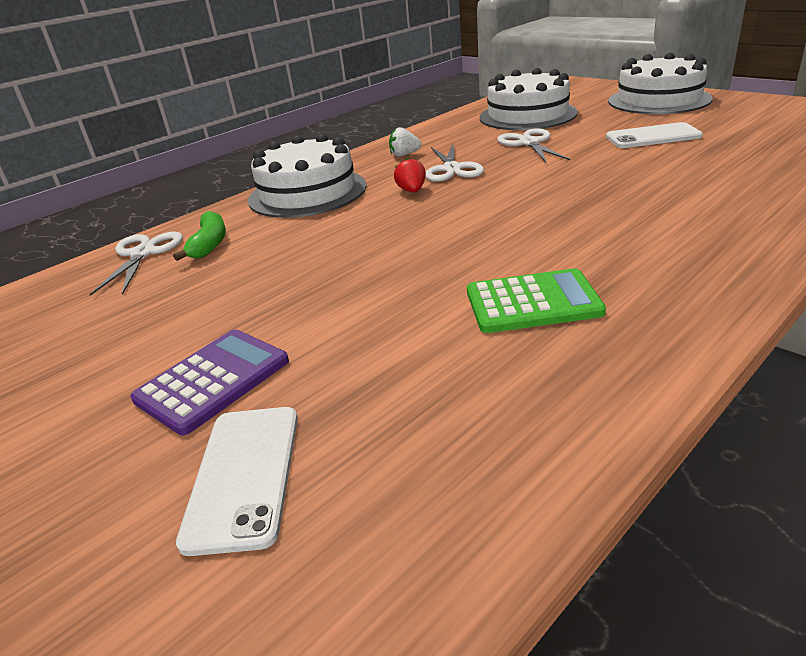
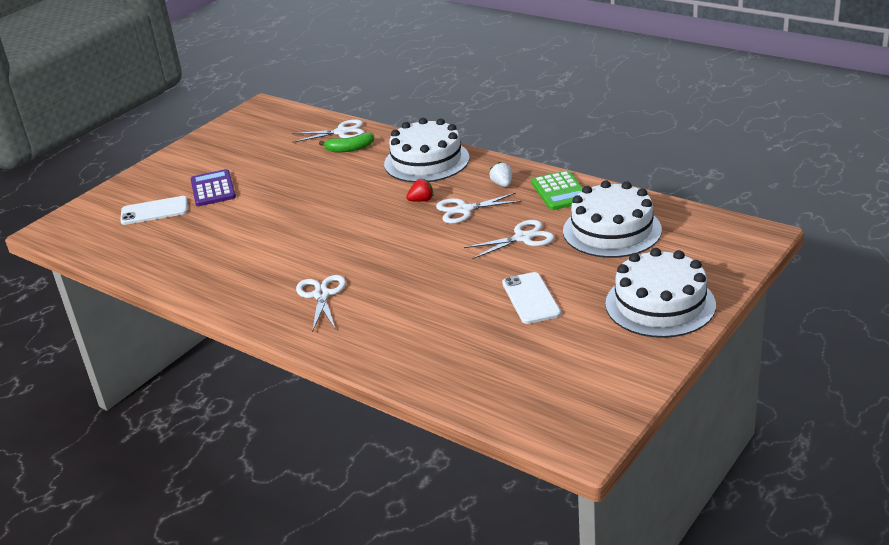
camera: 80 degrees right, 0 degrees up
(213, 380) = (213, 189): purple calculator -> purple calculator turned 135 degrees counterclockwise
(532, 302) = (257, 259): green calculator -> green calculator (560, 191)
(652, 240) = (322, 295): none -> white scissors

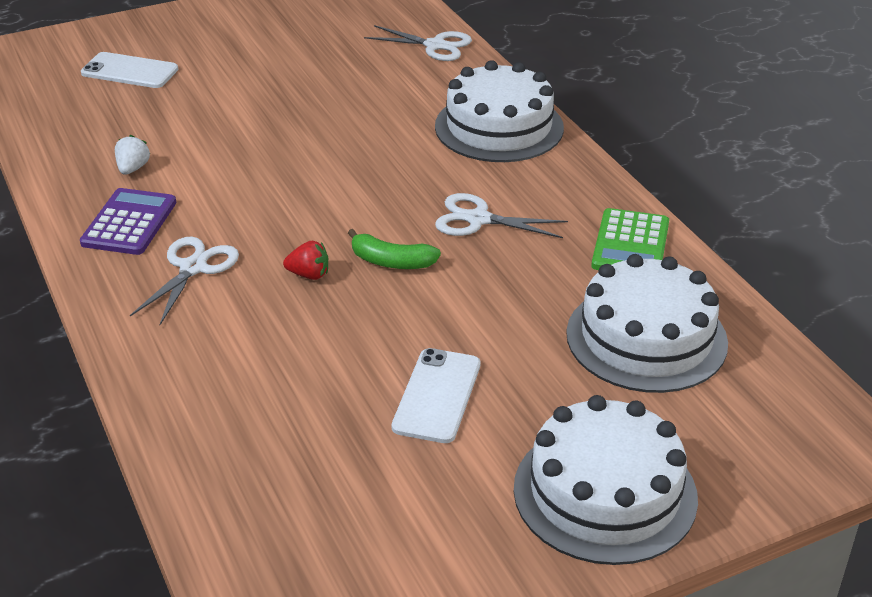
camera: 25 degrees right, 5 degrees up
(213, 189) = (218, 67): purple calculator -> purple calculator (129, 223)
(350, 149) = (422, 73): green banana -> green banana (391, 262)
(421, 200) = (438, 182): red strawberry -> red strawberry (309, 275)
(502, 184) = (563, 201): white strawberry -> white strawberry (133, 169)
(523, 238) = (514, 296): white scissors -> none

